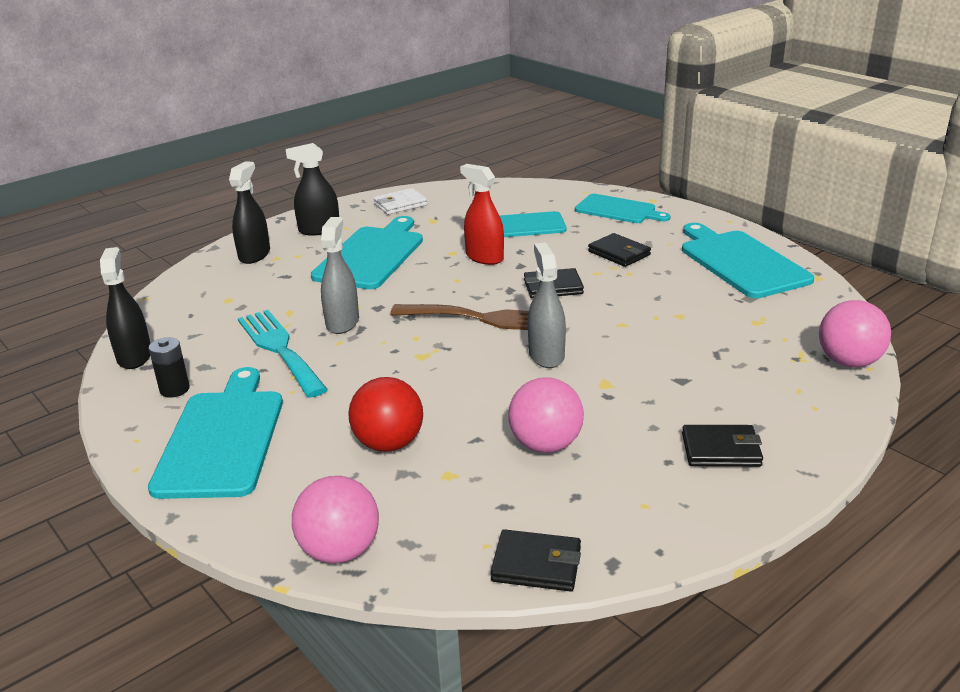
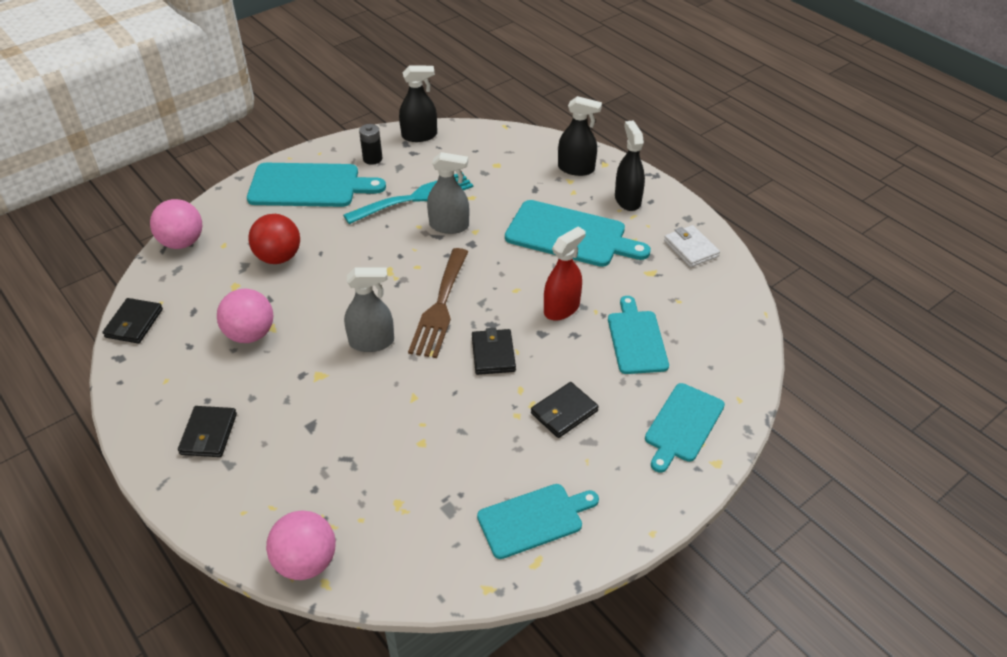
camera: 90 degrees right, 15 degrees up
(740, 262) = (534, 519): turquoise cutting board -> turquoise cutting board, size x0.65

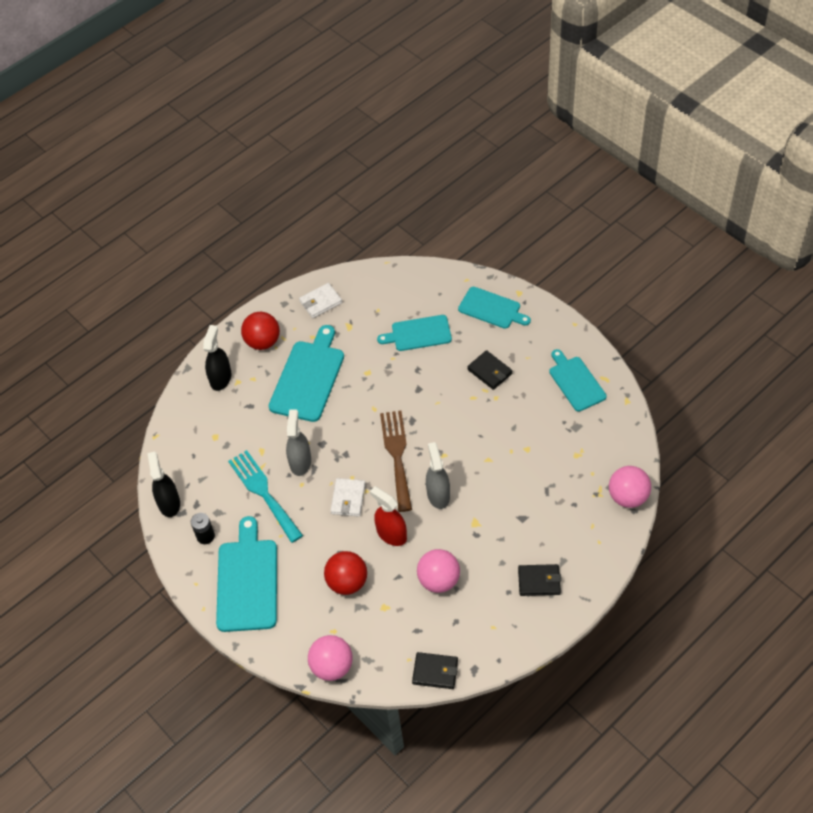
camera: 90 degrees left, 10 degrees up
(389, 262) = (348, 499): none -> white wallet
(440, 307) = (397, 455): brown fork -> brown fork turned 105 degrees counterclockwise
(493, 354) = (442, 416): black wallet -> none
(561, 308) = (392, 378): red spray bottle -> red spray bottle (391, 534)
(627, 200) = (263, 342): black spray bottle -> red ball

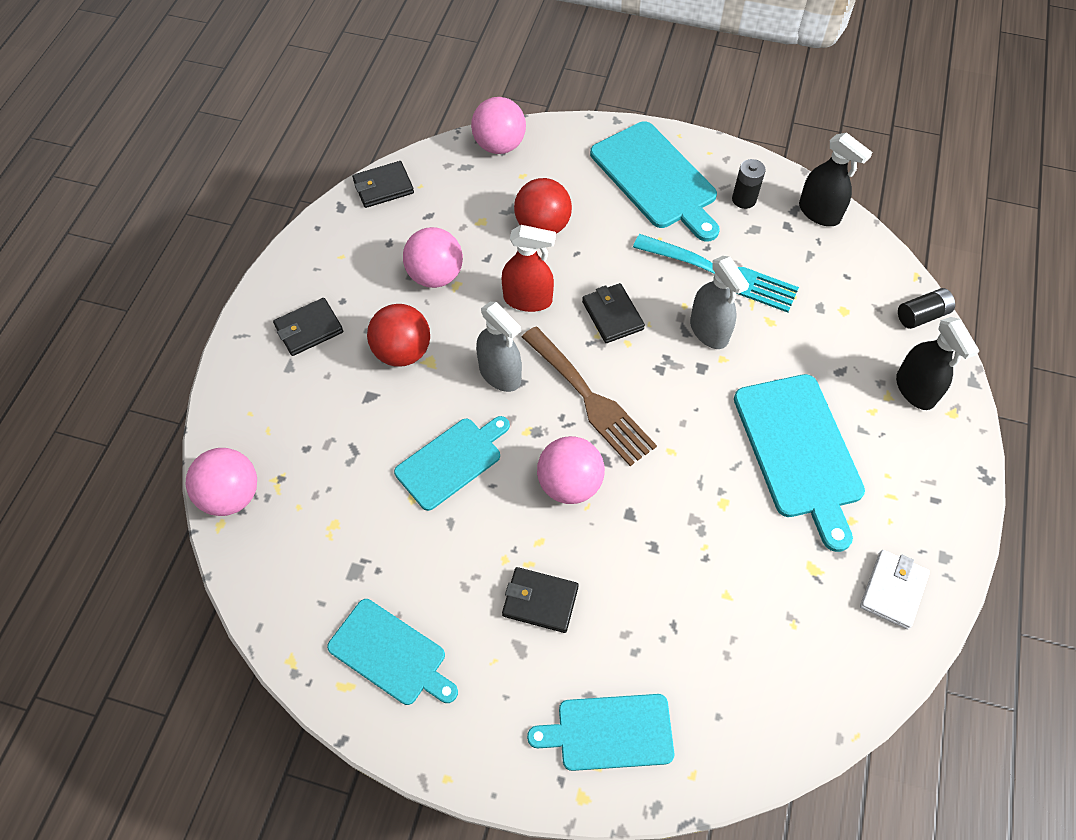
camera: 145 degrees right, 5 degrees up
(176, 413) = (922, 315): none -> black battery
(263, 342) = (913, 474): red ball -> red ball (402, 352)
(348, 499) = (612, 315): white wallet -> black wallet
(418, 334) = (696, 613): turquoise cutting board -> turquoise cutting board (451, 461)
(439, 417) = (569, 484): none -> pink ball

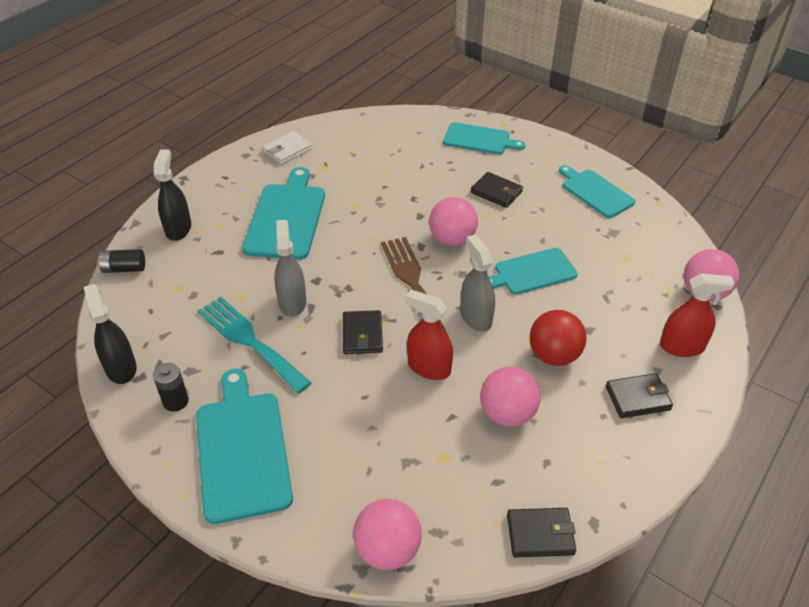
camera: 160 degrees left, 15 degrees down
(261, 406) = (682, 346): none -> red spray bottle
(542, 226) = (384, 433): red ball -> none

